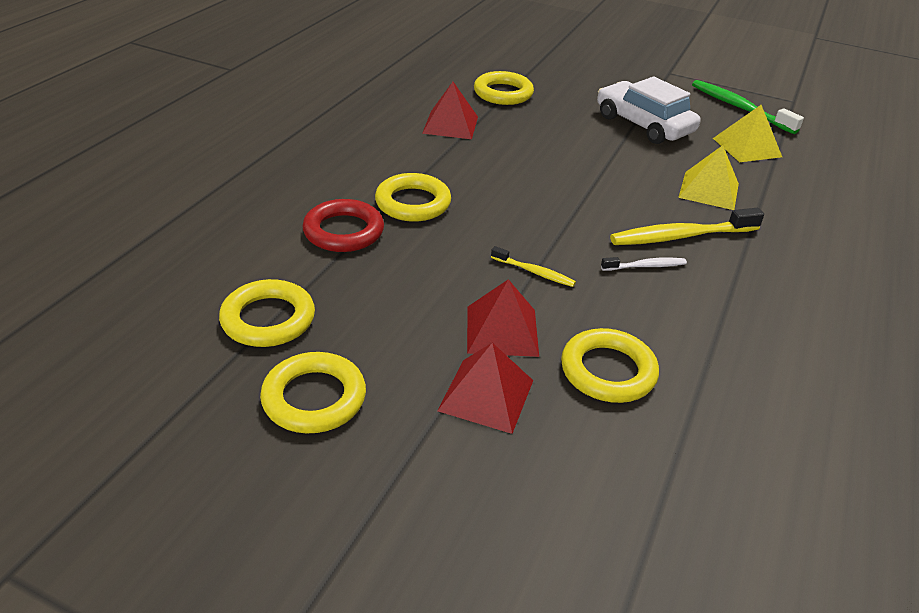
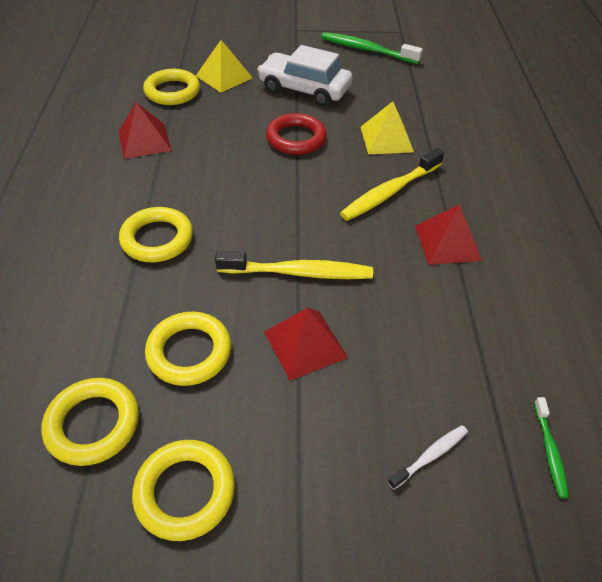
camera: 25 degrees left, 10 degrees up
(343, 231) = (110, 295): red ring -> red ring (296, 138)
(486, 395) = (328, 416): red pyramid -> red pyramid (447, 242)
(534, 272) = (299, 273): yellow toothbrush -> yellow toothbrush, size x1.91
(608, 371) = (406, 348): yellow ring -> yellow ring (189, 352)
(645, 266) = (379, 232): white toothbrush -> white toothbrush (430, 456)
(714, 519) = (549, 451): none -> green toothbrush
(747, 147) = (392, 87): yellow pyramid -> yellow pyramid (224, 77)

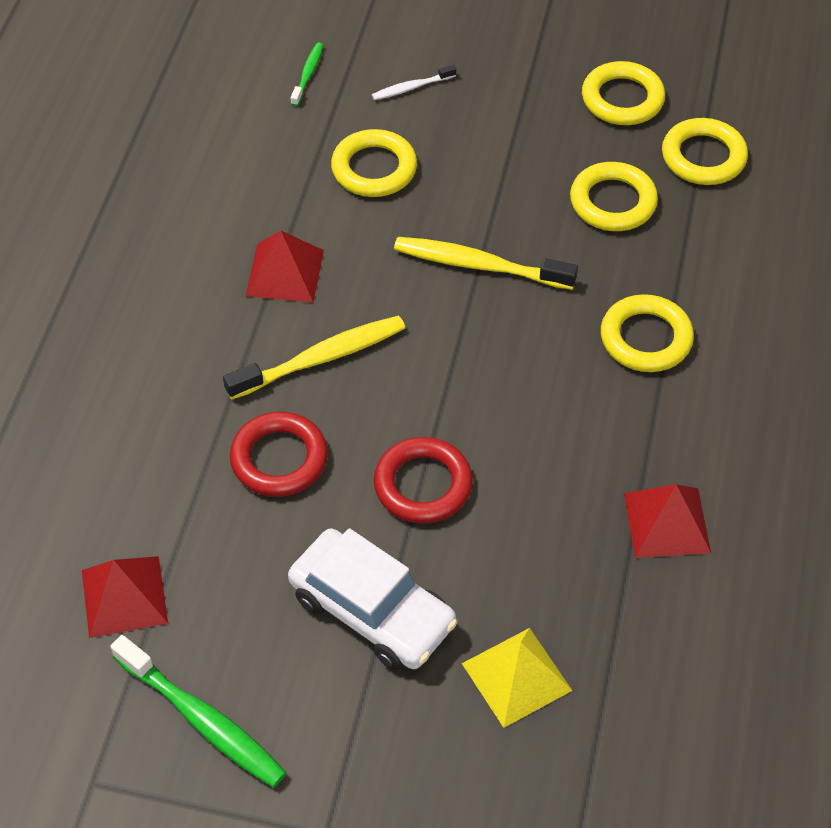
camera: 165 degrees left, 5 degrees up
(172, 91) = (618, 646): yellow ring -> yellow ring (374, 169)
(305, 344) = (493, 189): red pyramid -> red pyramid (124, 596)
(386, 139) = (279, 459): yellow pyramid -> red ring

